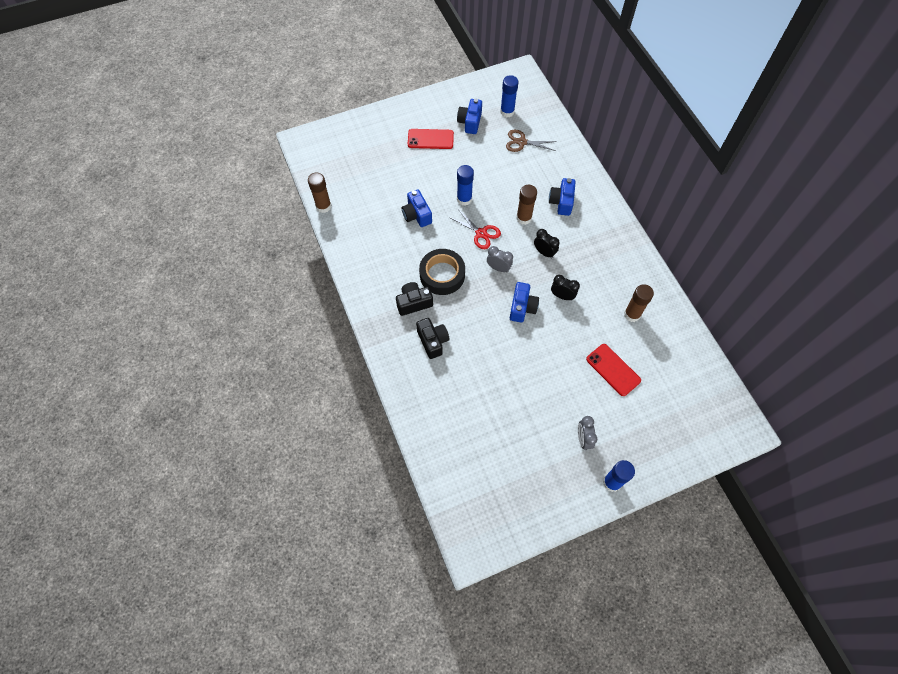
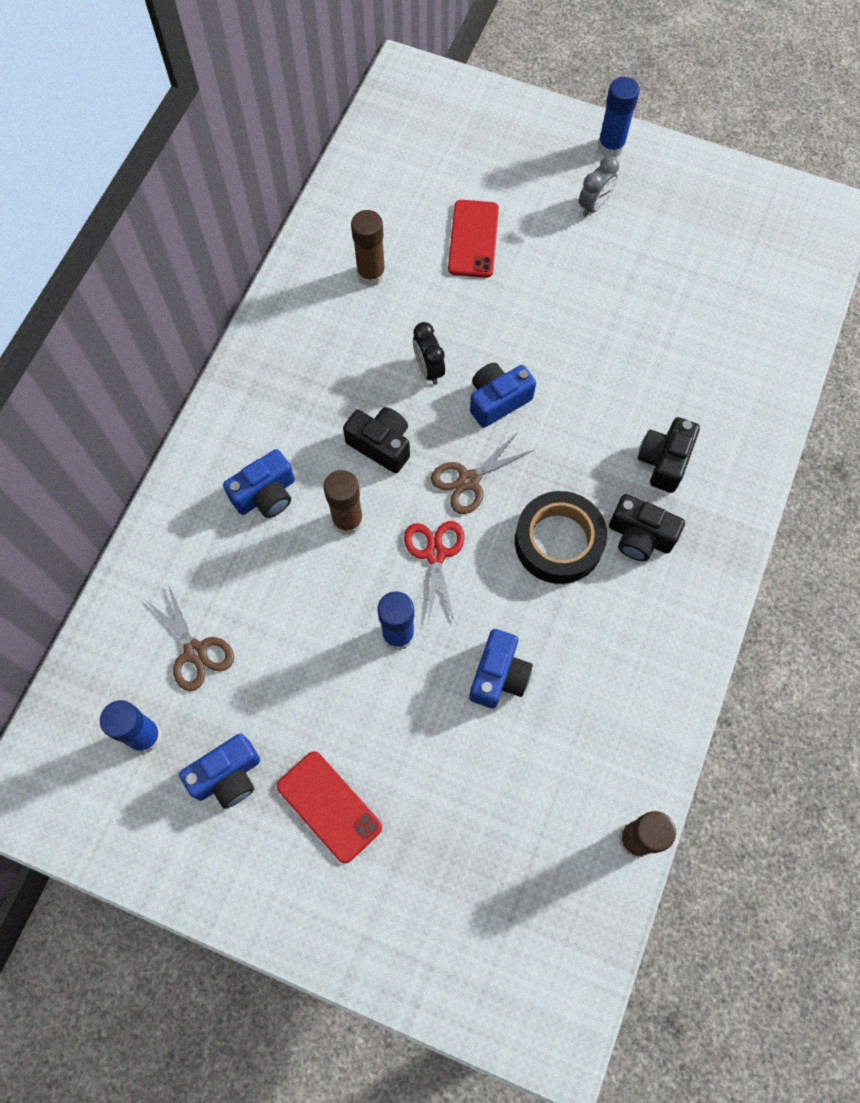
camera: 135 degrees left, 5 degrees up
(498, 268) = (469, 480): grey clock -> brown scissors
(544, 252) = (381, 445): black clock -> black camera

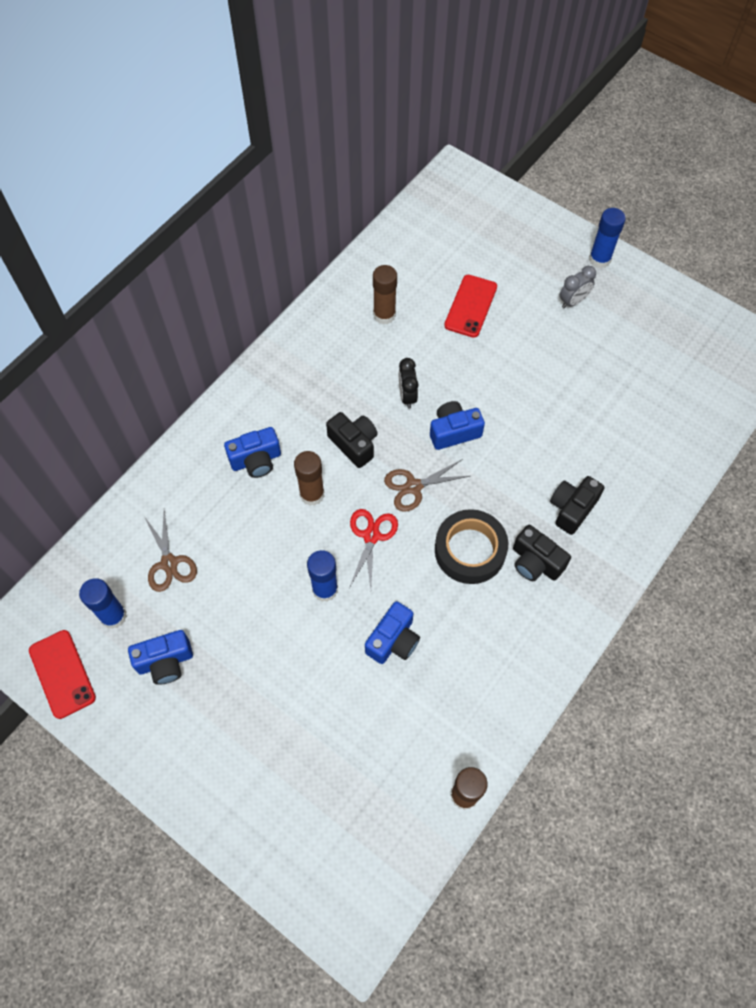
camera: 15 degrees right, 5 degrees down
(329, 806) = (234, 705): red phone -> red phone (62, 674)

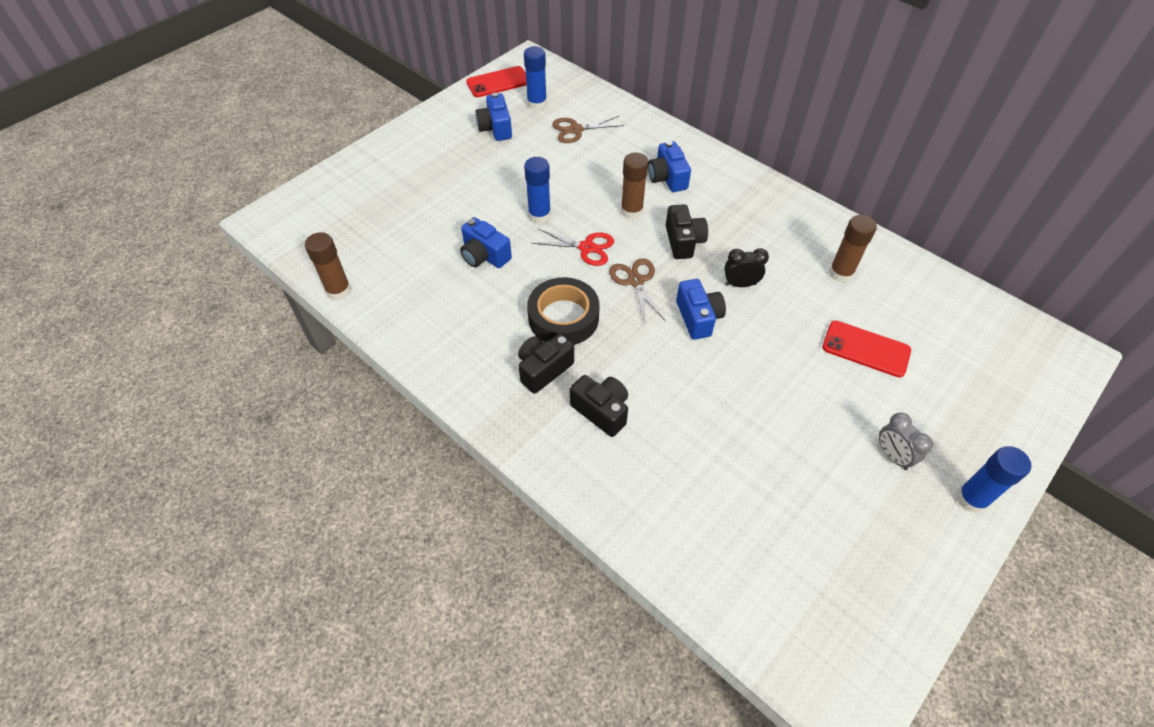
camera: 95 degrees right, 10 degrees down
(354, 444) = (683, 241): black camera -> black camera turned 60 degrees counterclockwise

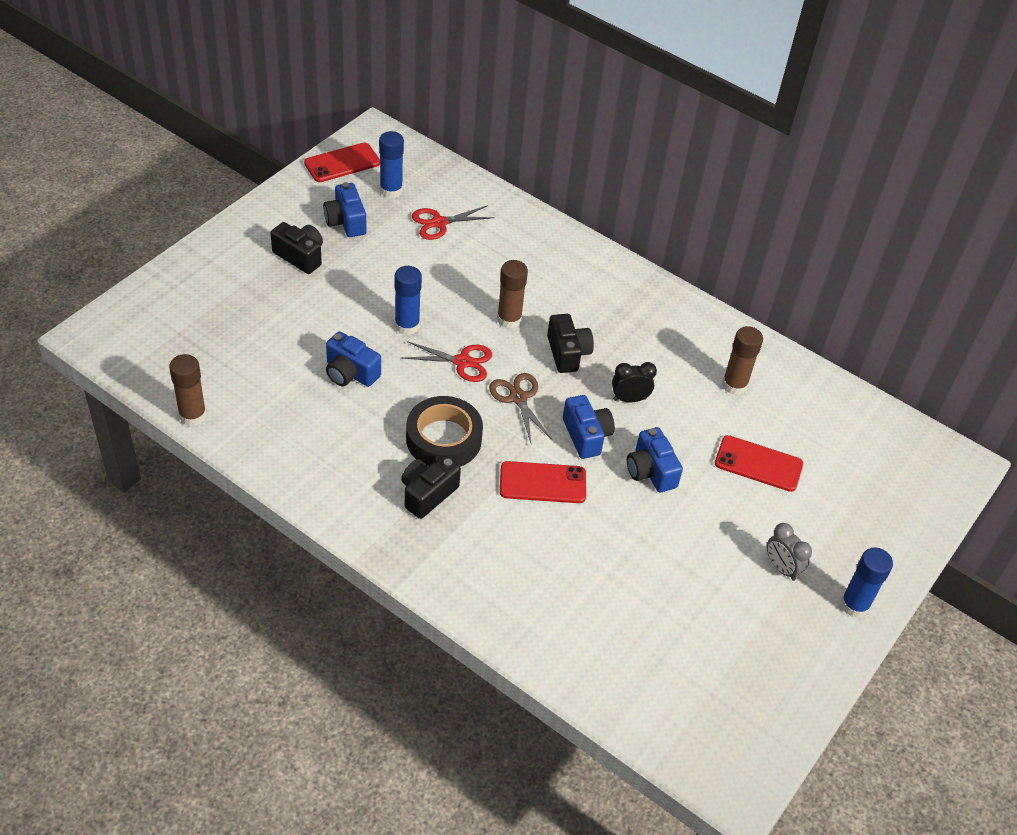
camera: 10 degrees left, 5 degrees down
(576, 130) = (439, 223): brown scissors -> red scissors
(601, 411) = (491, 534): black camera -> black camera (300, 256)
(654, 362) = (542, 483): none -> red phone
(667, 178) = (546, 280): blue camera -> blue camera (650, 471)

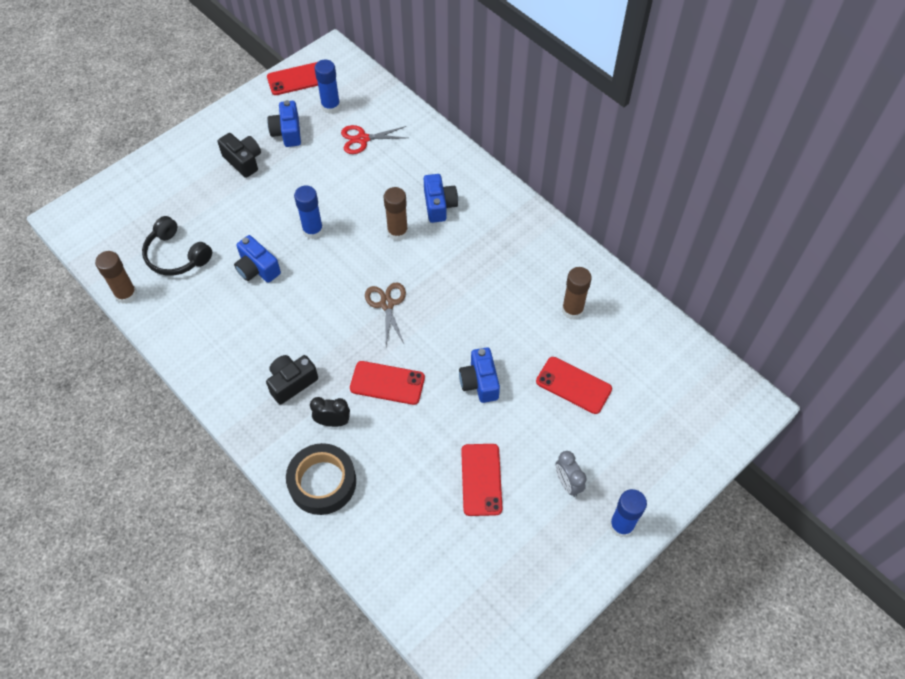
camera: 15 degrees right, 10 degrees up
(244, 366) = (176, 255): none -> black headphones
(443, 439) = (317, 335): black tape -> black tape (322, 482)
(462, 362) = (349, 267): red scissors -> none
(567, 353) = (438, 267): black camera -> none
(586, 436) = (434, 344): blue camera -> blue camera (439, 205)
(629, 399) = (479, 314): black clock -> black clock (333, 422)
(682, 575) = (481, 479): none -> red phone

